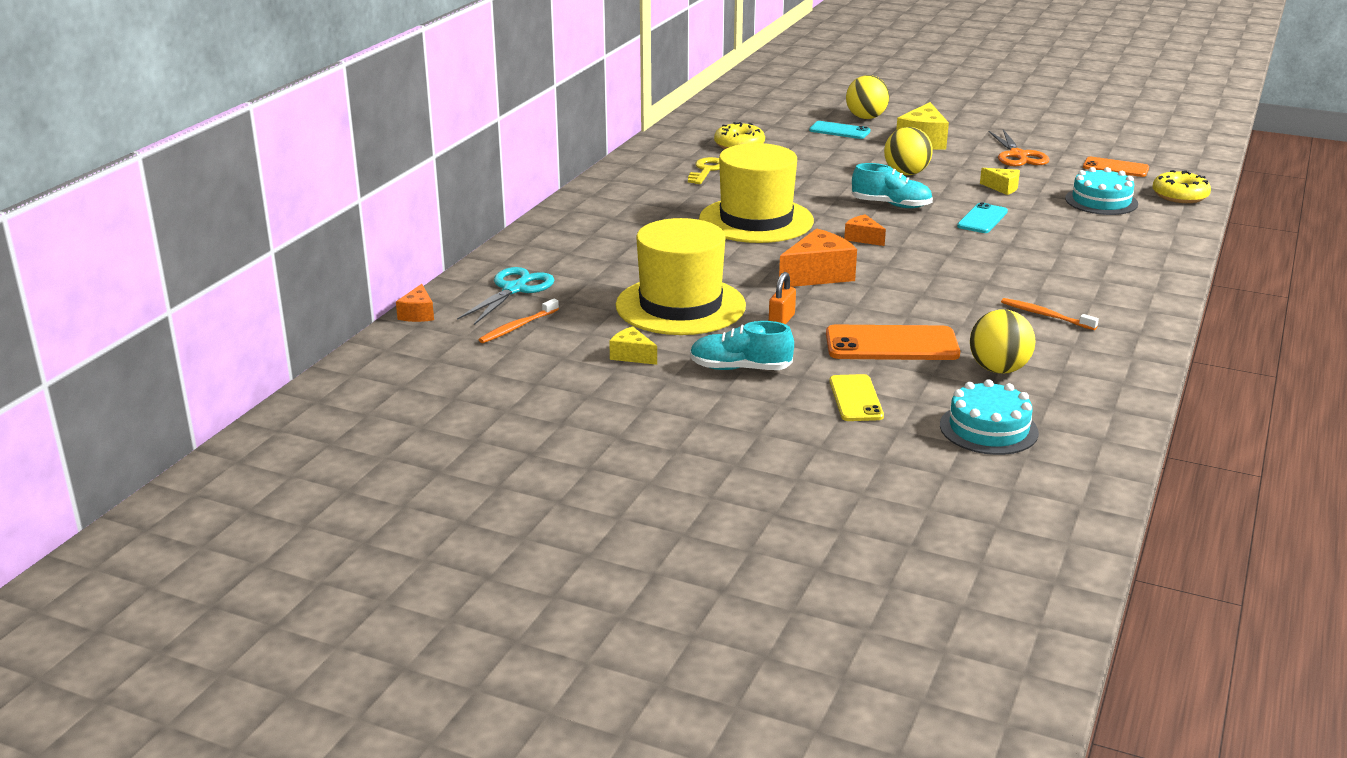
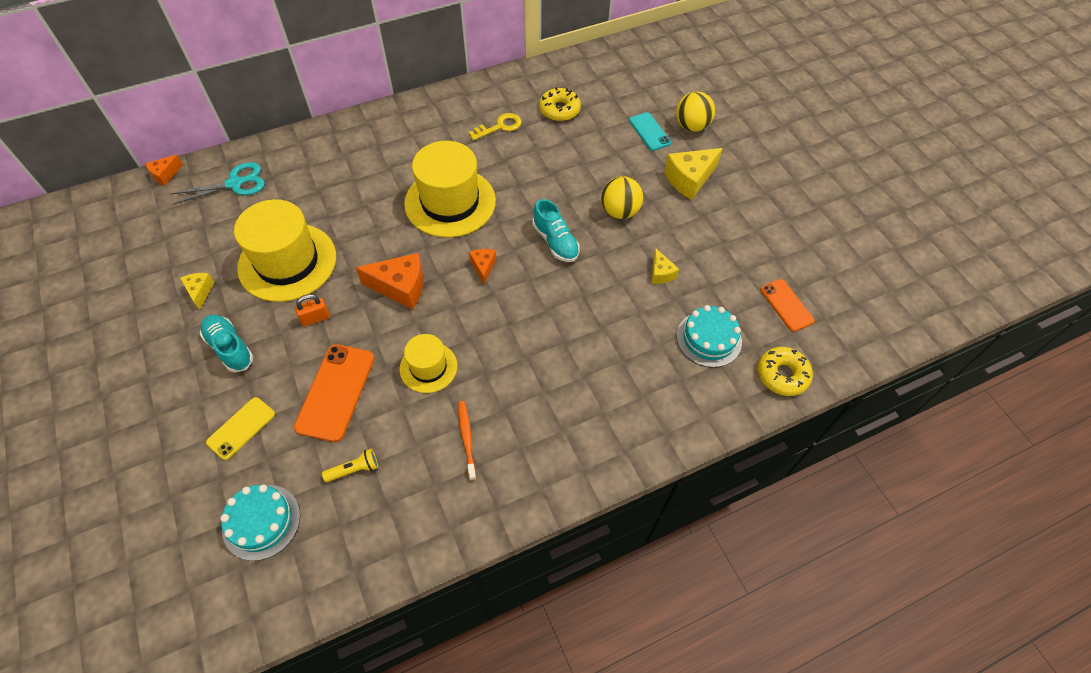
camera: 40 degrees right, 30 degrees up
(517, 327) = (189, 221): orange toothbrush -> none
(891, 344) = (335, 392): orange phone -> orange phone turned 60 degrees clockwise
(937, 299) = (428, 367): none -> yellow hat
(982, 219) = (591, 300): turquoise phone -> none
(998, 369) = (354, 469): yellow ball -> yellow flashlight
(1018, 155) = (733, 241): orange scissors -> none

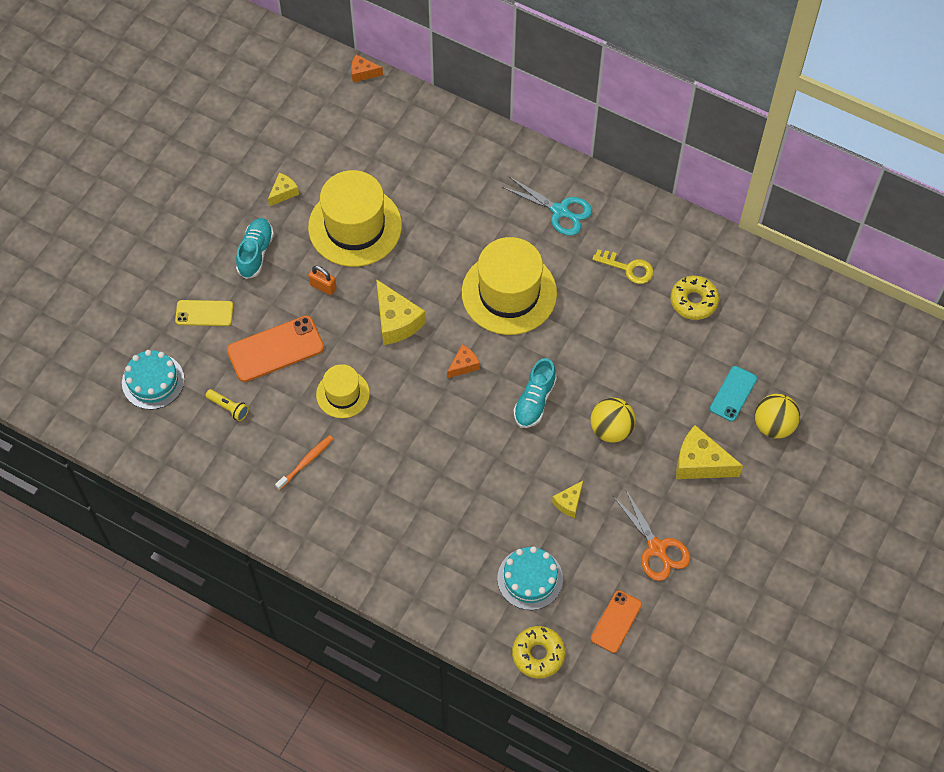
camera: 55 degrees right, 5 degrees up
(235, 183) = (395, 127): turquoise scissors -> turquoise scissors (560, 211)
(400, 287) = (396, 321): orange cheese -> yellow cheese
(741, 243) = (657, 548): none -> orange scissors

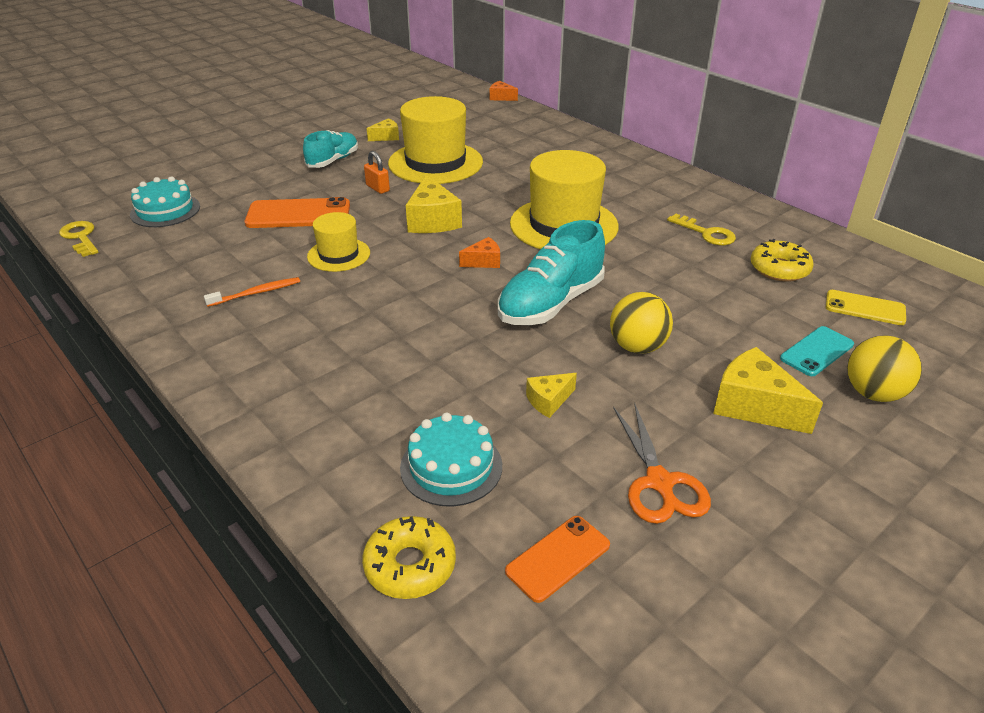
camera: 20 degrees right, 25 degrees down
(108, 442) = (81, 237): none -> yellow key
(204, 313) = (254, 183): yellow phone -> yellow phone (865, 308)
(229, 407) = (217, 240): yellow flashlight -> none
(534, 401) = (550, 303): turquoise shoe -> turquoise shoe, size x1.55
(560, 211) = (645, 188): turquoise scissors -> none

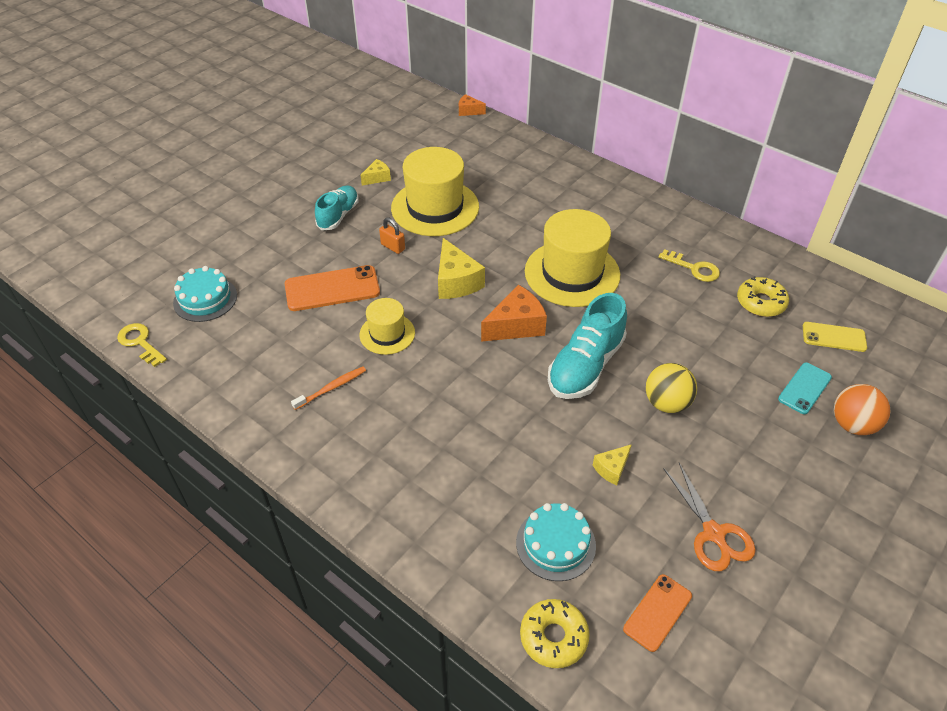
camera: 10 degrees left, 10 degrees up
(484, 262) = (516, 326): orange cheese -> orange cheese, size x1.81
(754, 406) = (767, 450): yellow cheese -> none
(873, 393) = (852, 424): yellow ball -> orange ball

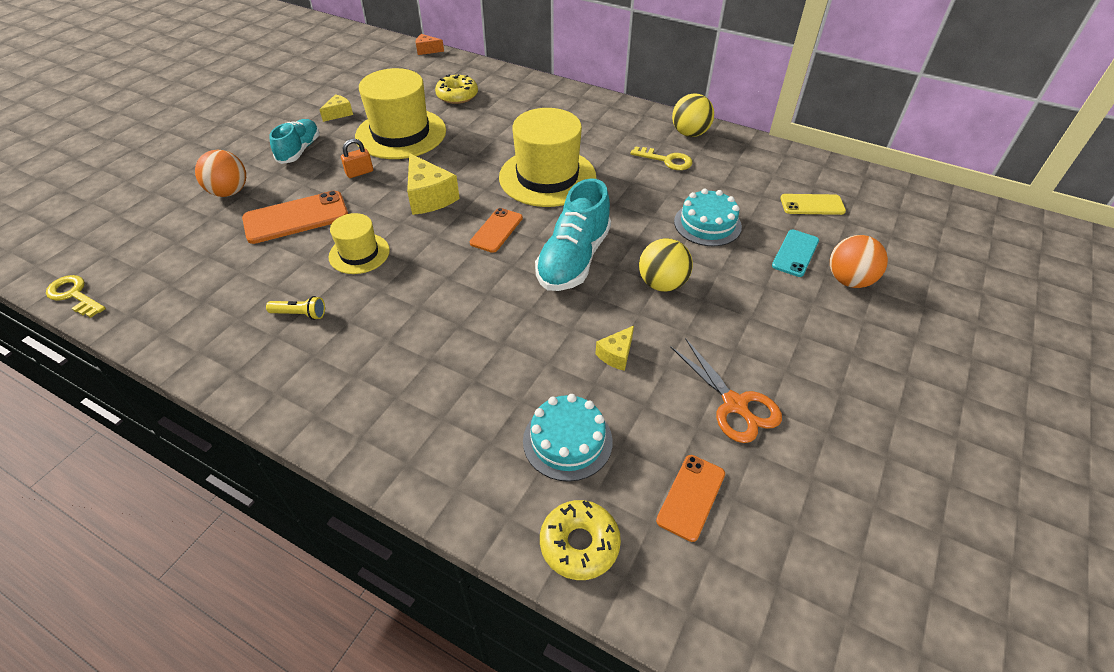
camera: 10 degrees left, 0 degrees up
(205, 299) = (152, 243): turquoise cake -> turquoise cake (707, 224)
(273, 254) = (229, 192): none -> orange ball
(331, 388) = (300, 314): orange toothbrush -> yellow flashlight
(393, 247) = (359, 172): orange padlock -> orange padlock turned 60 degrees counterclockwise
(516, 326) = (496, 230): orange cheese -> orange phone
(723, 240) = (689, 133): none -> yellow ball
(760, 302) = (736, 183): yellow donut -> yellow donut (457, 95)

